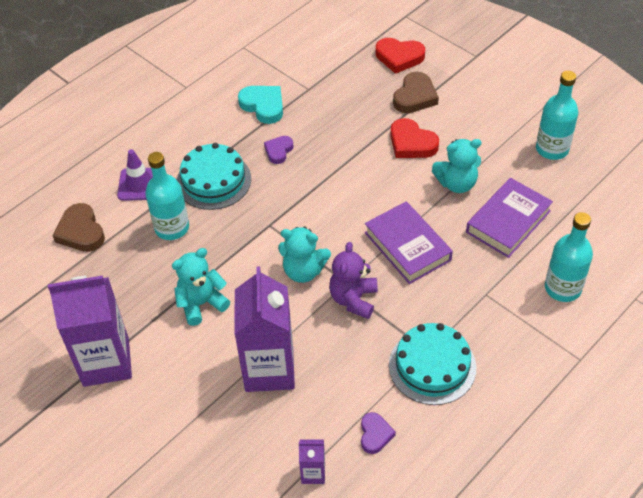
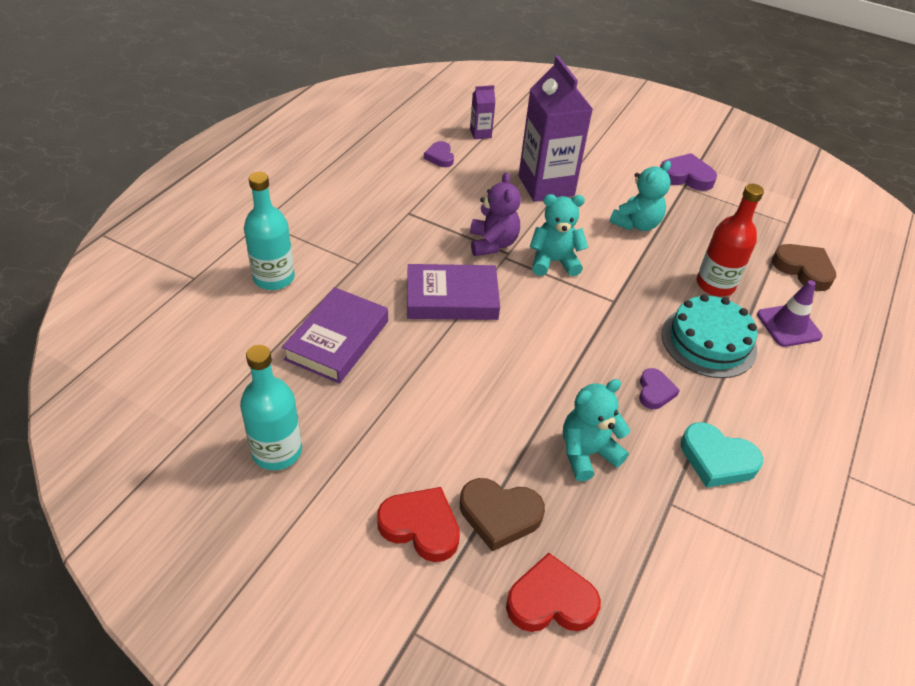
camera: 160 degrees right, 5 degrees down
(106, 362) = (686, 176): purple carton -> purple heart
(172, 228) = (715, 285): turquoise bottle -> red bottle
(407, 246) = (452, 298): purple book -> purple book turned 45 degrees counterclockwise
(411, 143) = (482, 430): red heart -> red heart (421, 526)
(415, 97) = (499, 515): brown heart -> brown heart turned 90 degrees counterclockwise
(432, 366) = (402, 202): turquoise cake -> none
(456, 183) = (408, 379): turquoise teddy bear -> turquoise teddy bear (587, 453)

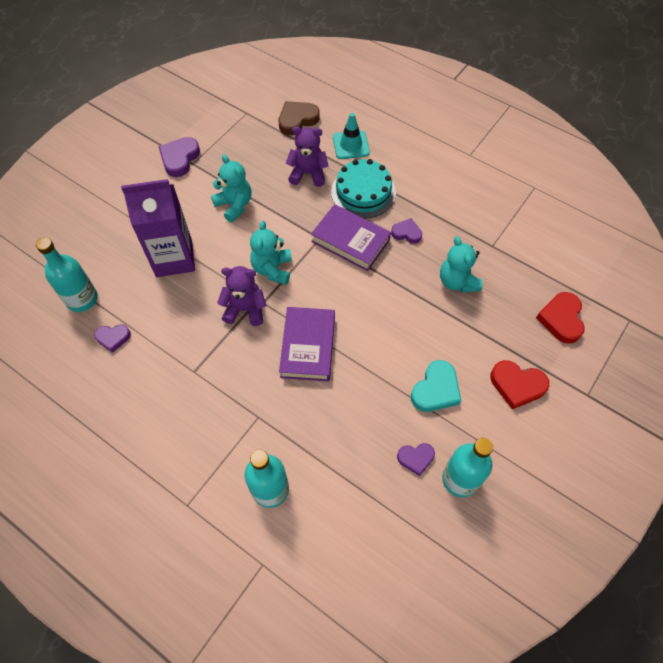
camera: 80 degrees left, 15 degrees up
(307, 404) = (415, 458): none -> purple heart
(337, 340) = (350, 435): purple book -> purple book (350, 241)
(421, 526) = (517, 385): red heart -> red heart turned 105 degrees counterclockwise
(480, 133) = (82, 299): purple carton -> turquoise bottle
(499, 515) = (506, 338): brown heart -> none
(715, 285) = (308, 174): red bottle -> purple teddy bear
(717, 459) = (460, 214): turquoise heart -> turquoise heart (436, 390)
(788, 325) = (351, 145): purple traffic cone -> turquoise traffic cone

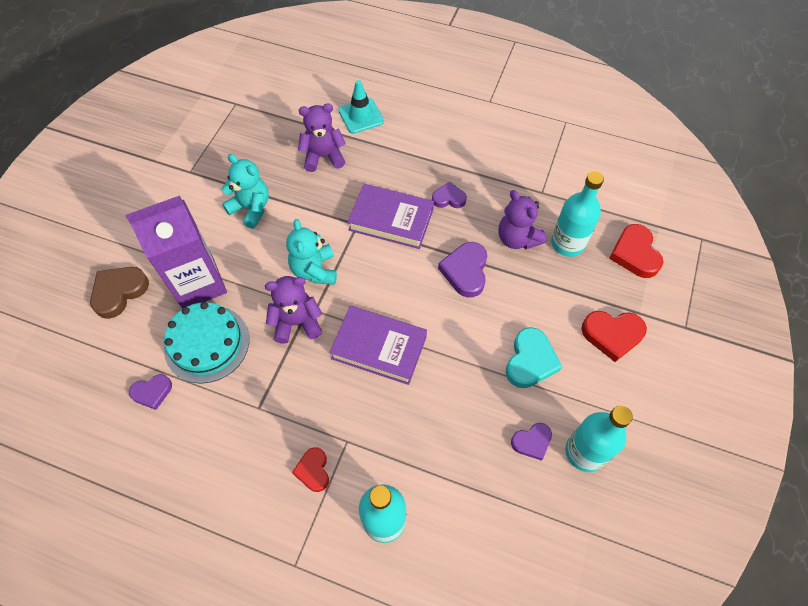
camera: 15 degrees left, 0 degrees up
(82, 299) = (102, 356): turquoise bottle -> turquoise bottle (567, 243)
(179, 159) = (173, 169): purple heart -> purple heart (465, 271)
(224, 434) = (313, 470): none -> red heart
(297, 120) = (294, 100): brown heart -> brown heart (119, 292)
(308, 346) = (379, 347): purple book -> purple book turned 60 degrees counterclockwise
(363, 192) = (389, 164): turquoise cake -> turquoise cake (207, 343)
(457, 281) = (517, 238): turquoise teddy bear -> purple teddy bear

